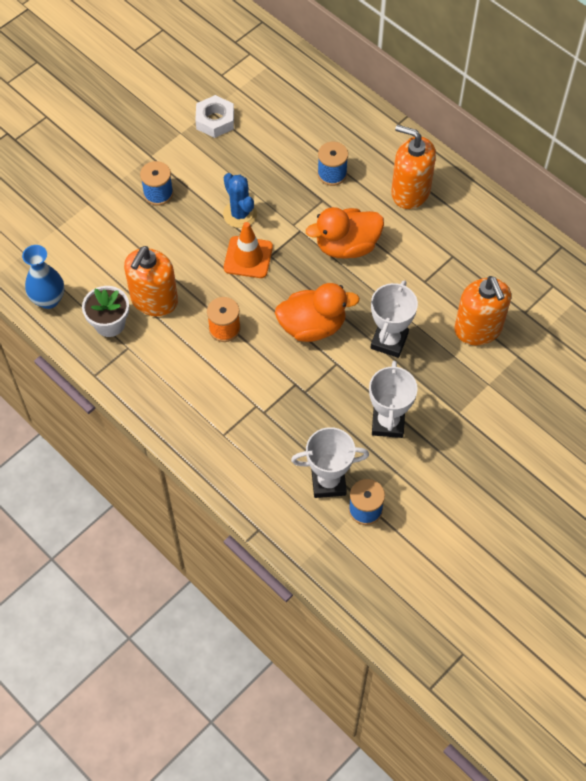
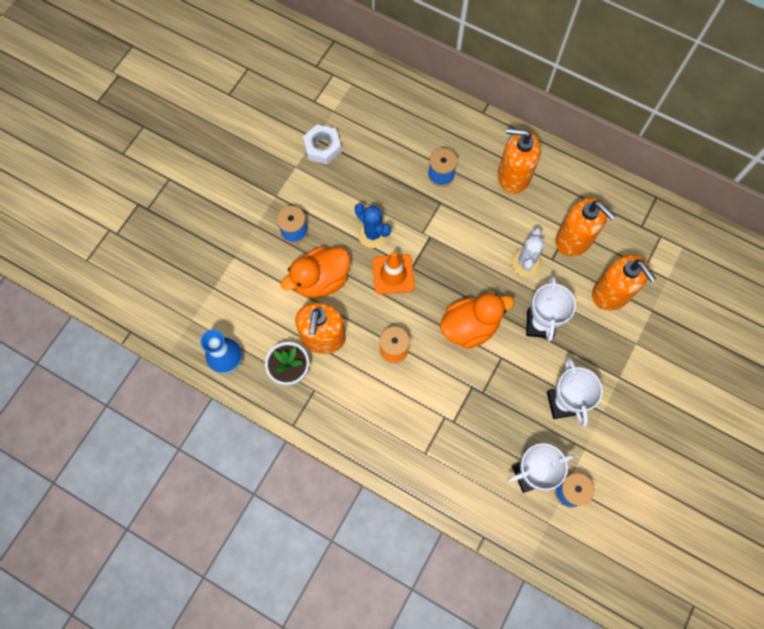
camera: 15 degrees left, 10 degrees up
(347, 246) = (475, 242): orange duck -> orange duck (320, 280)
(394, 278) = (525, 262): none -> white cactus
(455, 267) = (574, 239): none -> orange soap dispenser

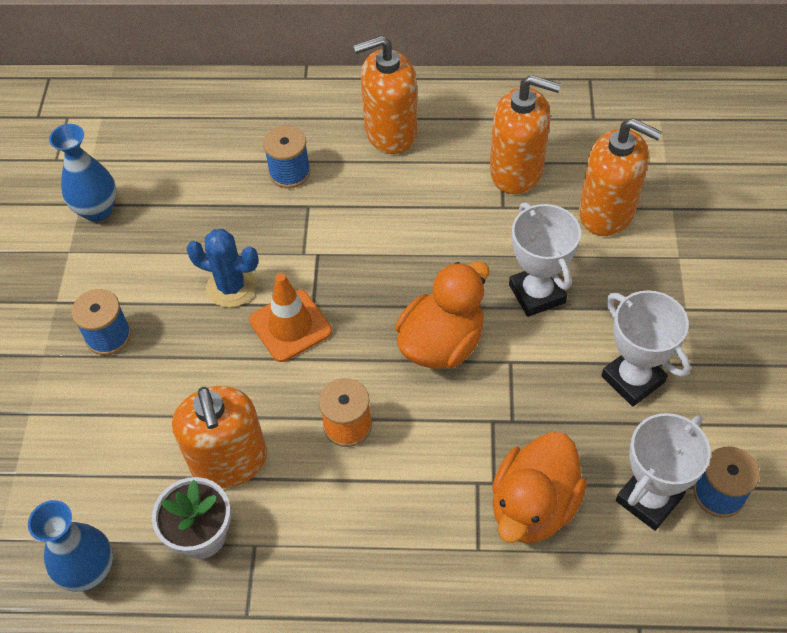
camera: 25 degrees left, 15 degrees down
(320, 280) = (184, 383): orange duck -> orange duck (533, 506)
(322, 147) = (97, 210): white nut -> blue vase
(525, 262) = (469, 226): white cactus -> none

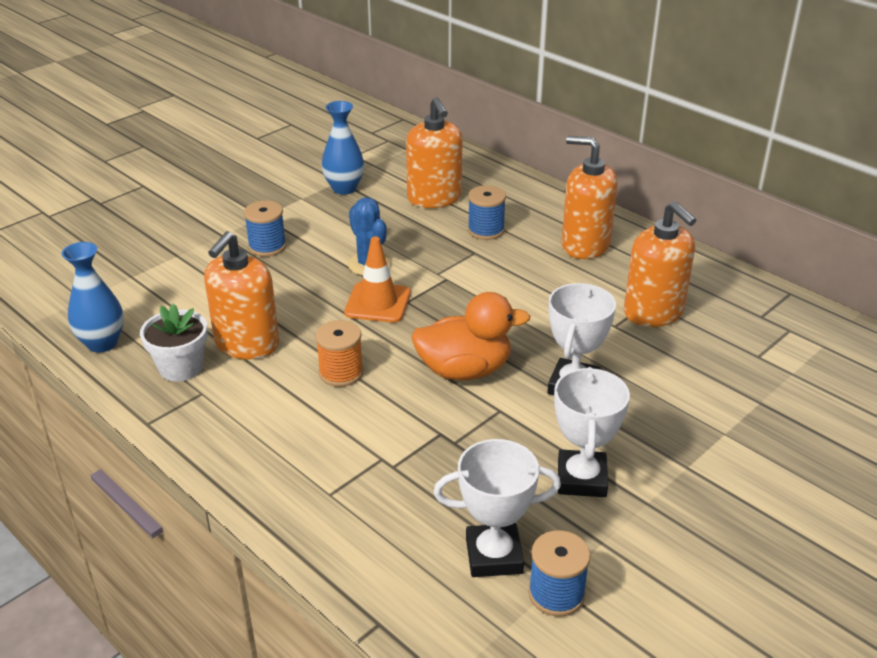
camera: 40 degrees right, 20 degrees down
(533, 506) = (401, 498): orange duck -> none
(607, 212) = (697, 373): orange soap dispenser -> orange soap dispenser (434, 198)

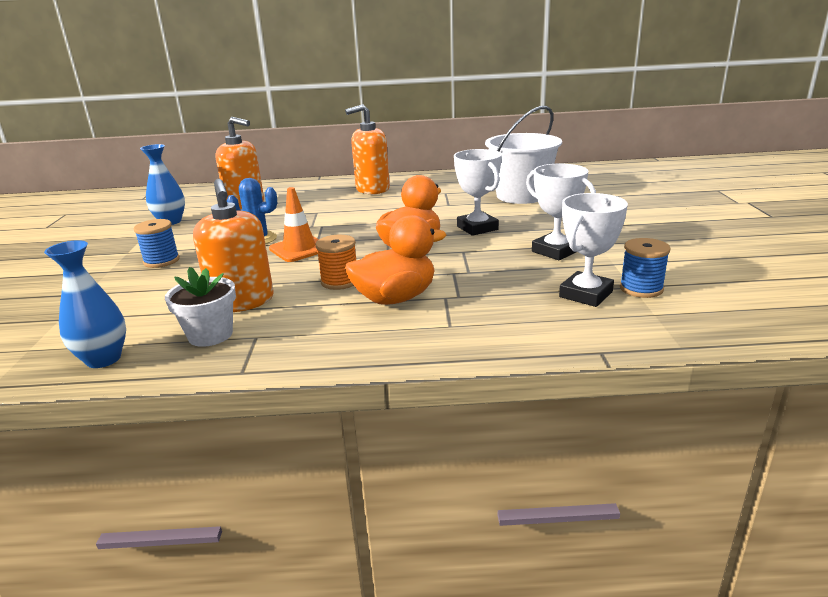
camera: 45 degrees left, 10 degrees down
(345, 428) = (395, 298): none -> orange duck
(486, 230) = (305, 203): blue spool -> none
(653, 312) = (455, 194): orange soap dispenser -> none
(721, 364) = (521, 196): none -> white bucket

